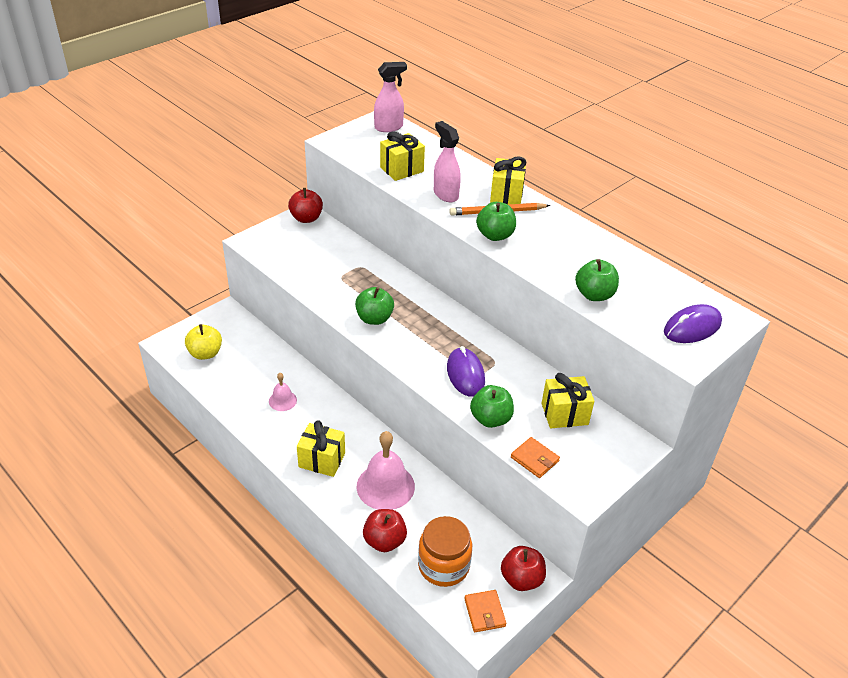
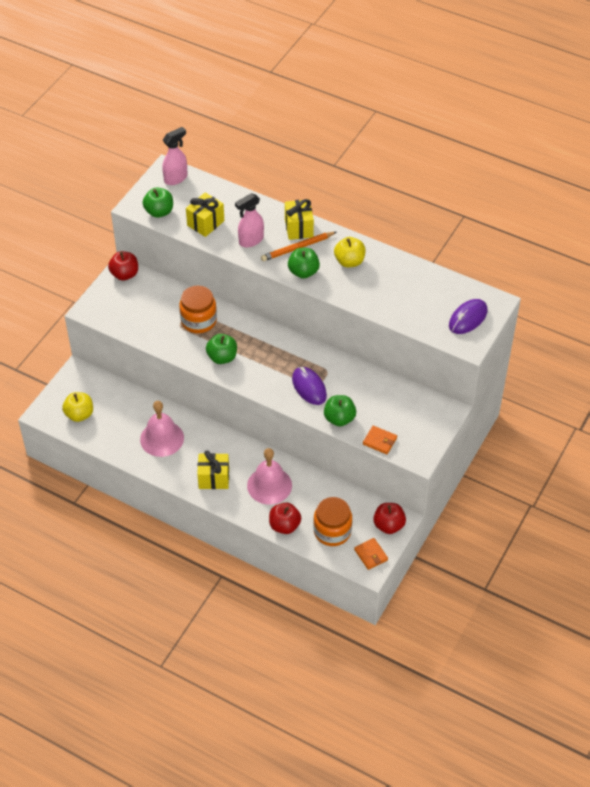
camera: 15 degrees left, 10 degrees up
(282, 400) = (162, 438): pink bell -> pink bell, size x1.91
(365, 277) = (198, 321): none -> orange jar
(445, 194) = (250, 240): pink spray bottle -> pink spray bottle turned 75 degrees counterclockwise
(555, 237) = (349, 261): none -> yellow apple
(564, 414) = (390, 400): yellow gift -> none
(594, 295) = (392, 308): green apple -> green apple (159, 212)

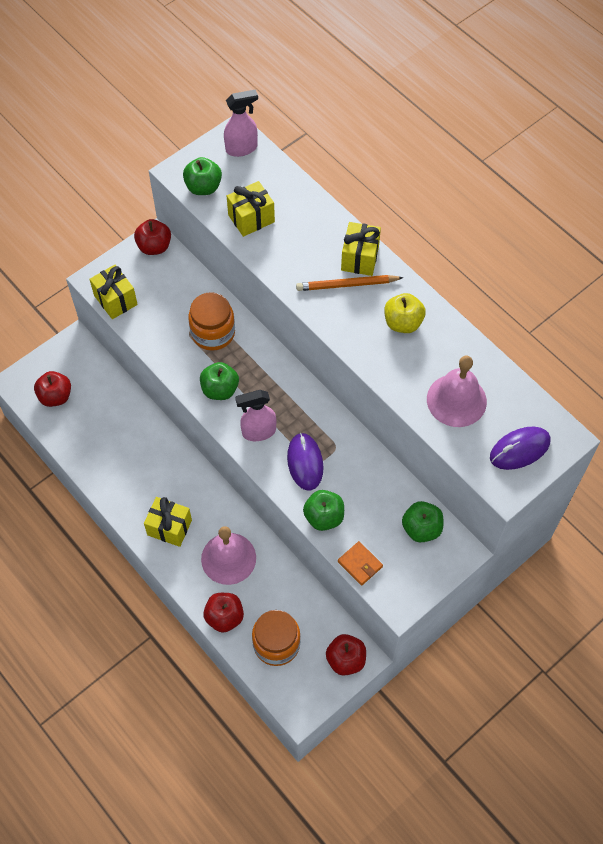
camera: 20 degrees right, 10 degrees up
(79, 414) = (55, 396): yellow apple -> red apple
(111, 319) = (115, 300): none -> yellow gift
(162, 438) = (132, 457): pink bell -> pink bell (456, 400)
(250, 240) = (295, 258): pink spray bottle -> pink spray bottle (258, 432)
(303, 272) = (340, 320): green apple -> green apple (421, 528)
(371, 555) = (309, 691): orange wallet -> none

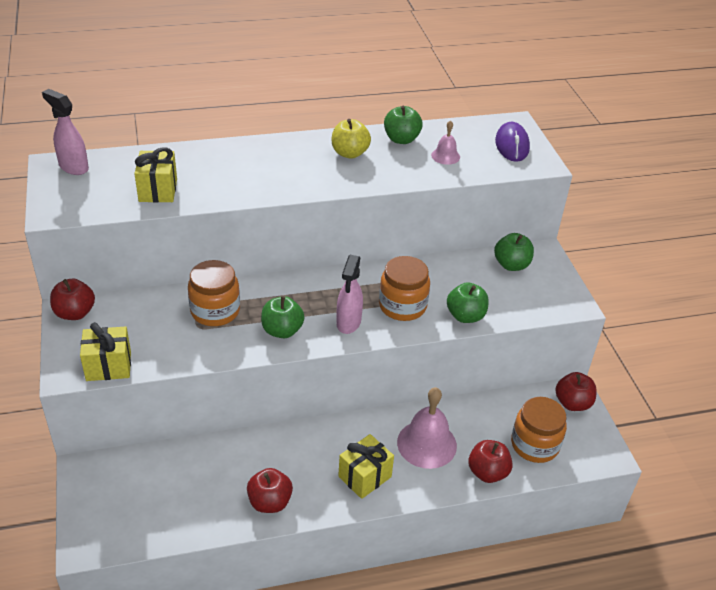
camera: 65 degrees left, 20 degrees down
(55, 396) = (135, 514): red apple -> red apple (270, 502)
(203, 187) = (89, 205): green apple -> green apple (401, 139)
(242, 148) = (73, 167): pink spray bottle -> pink spray bottle turned 60 degrees counterclockwise
(305, 462) = (402, 306): purple mouse -> orange jar
(347, 285) = (284, 166): orange pencil -> none
(360, 258) = (264, 150): yellow gift -> none
(360, 564) = (525, 312): orange wallet -> none
(456, 400) = (445, 156): pink bell -> pink bell, size x0.52

